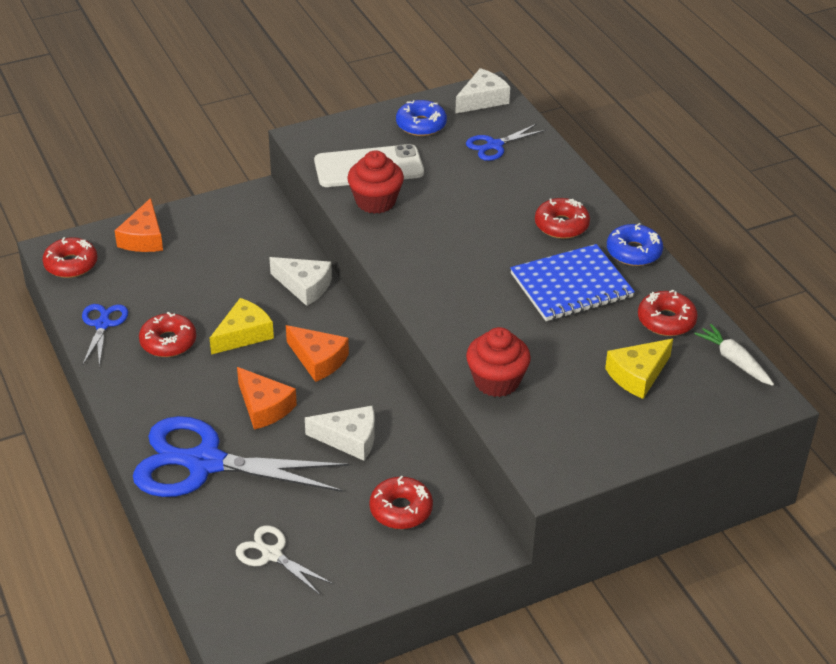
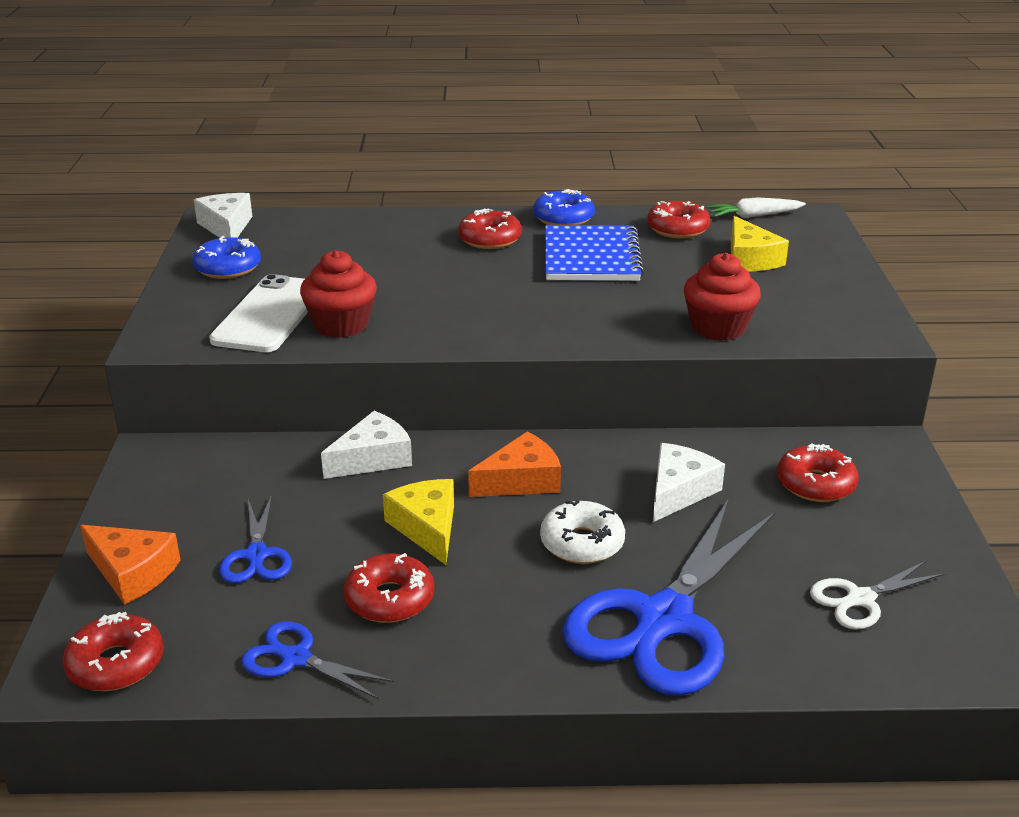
camera: 65 degrees left, 10 degrees down
(264, 407) = (582, 543): orange cheese -> white donut
(494, 145) = (317, 239): blue scissors -> blue scissors (256, 555)

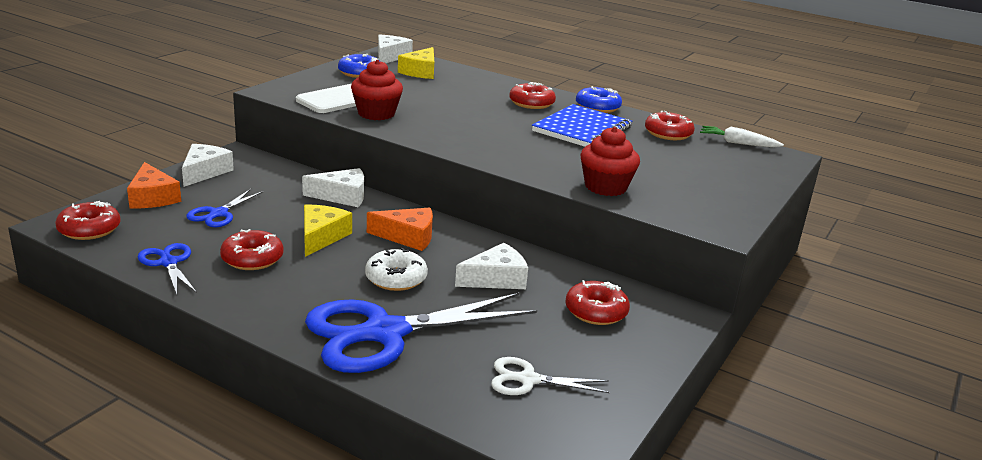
camera: 30 degrees right, 5 degrees down
(147, 501) = (204, 172): none -> white cheese
(749, 259) = (693, 162): yellow cheese -> yellow cheese (420, 72)

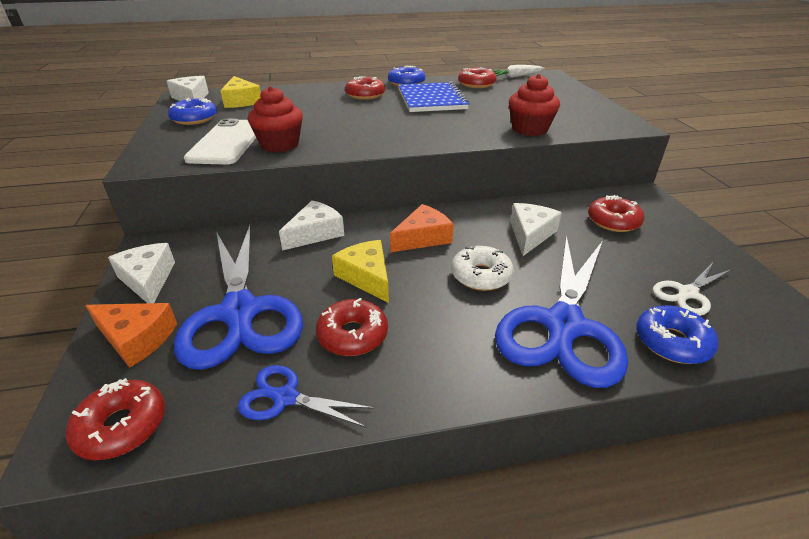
camera: 40 degrees left, 10 degrees up
(218, 214) = (239, 312): blue scissors -> blue scissors, size x2.11
(437, 387) = (672, 342): none -> blue donut

